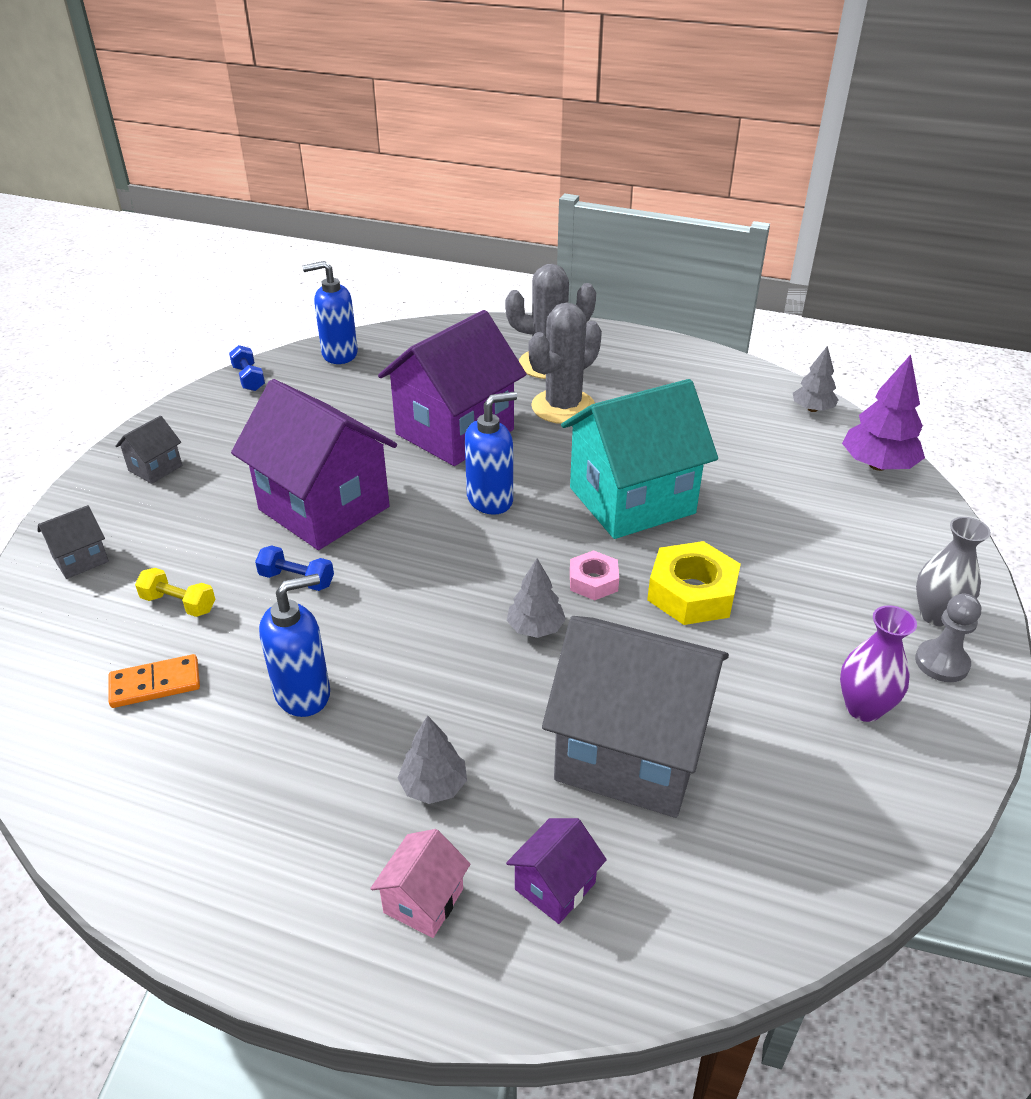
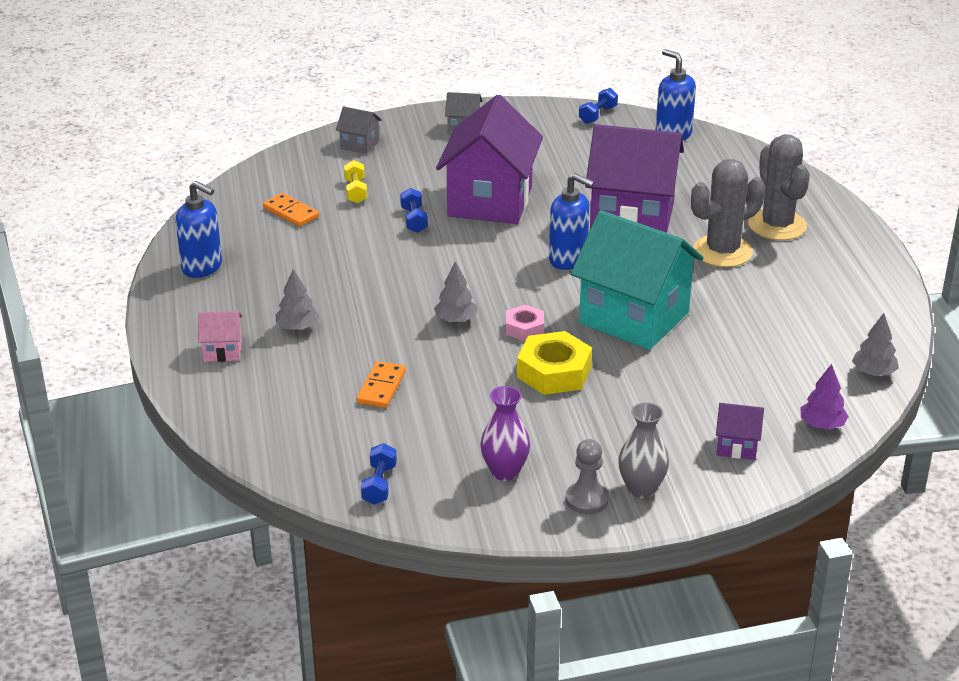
camera: 60 degrees right, 5 degrees down
(303, 693) = (326, 260): blue soap dispenser -> blue soap dispenser (202, 267)
(555, 886) = (264, 389): purple house -> purple house (737, 446)
(563, 407) = (722, 251): grey cactus -> grey cactus turned 45 degrees counterclockwise
(630, 752) = (381, 387): grey house -> orange domino
(842, 839) = (379, 484): none -> blue dumbbell
(877, 465) = (822, 425): purple tree -> purple tree, size x0.62

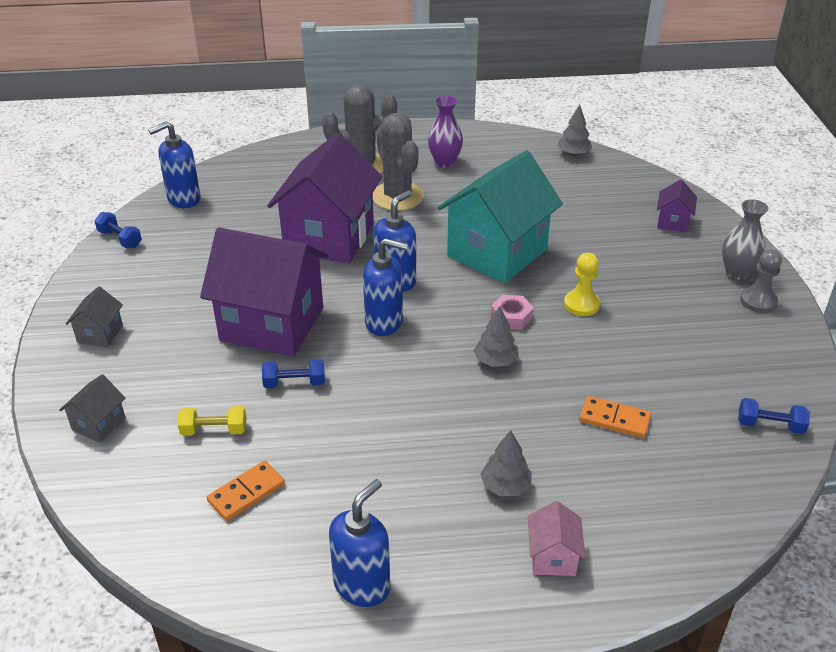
camera: 85 degrees left, 5 degrees up
(502, 257) = (384, 322): none -> blue soap dispenser
(505, 472) = (732, 344): purple vase -> purple vase (444, 162)
(554, 372) = (581, 304): yellow nut -> yellow pawn
(822, 425) = (640, 183): purple tree -> none

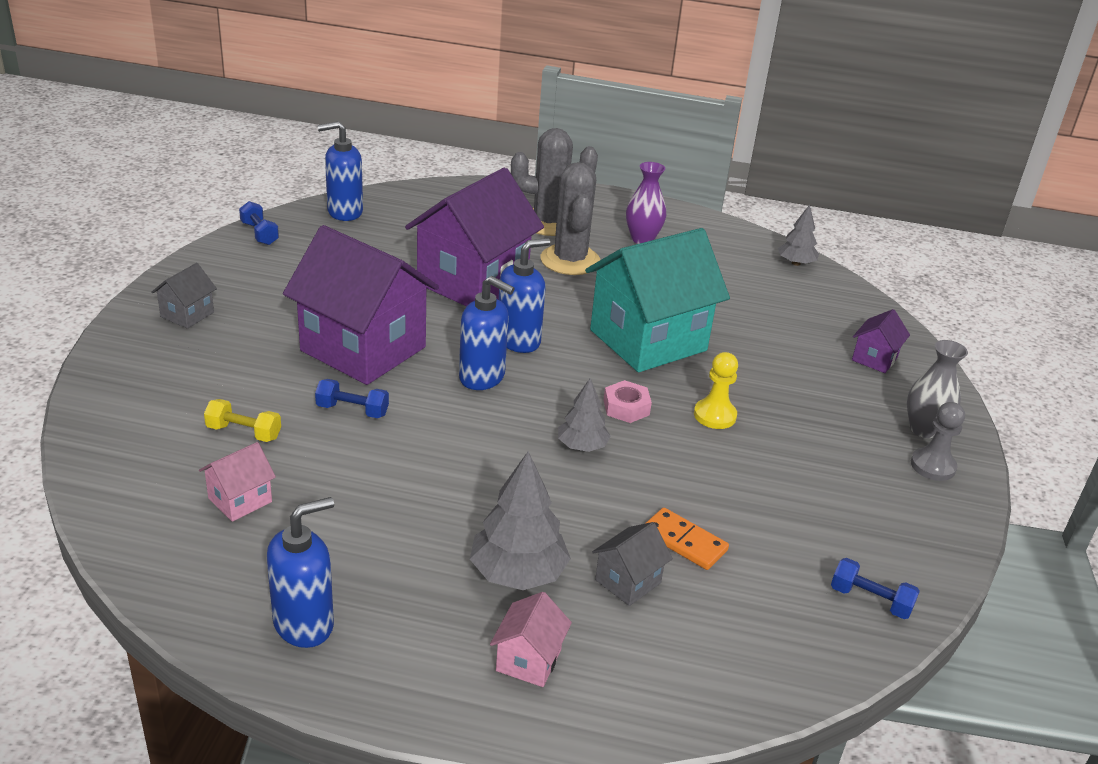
camera: 15 degrees right, 5 degrees down
(99, 424) = (135, 396): grey house -> grey house (628, 581)
(246, 493) = (240, 500): orange domino -> pink house
(505, 486) = (518, 573): grey tree -> grey tree, size x1.62

